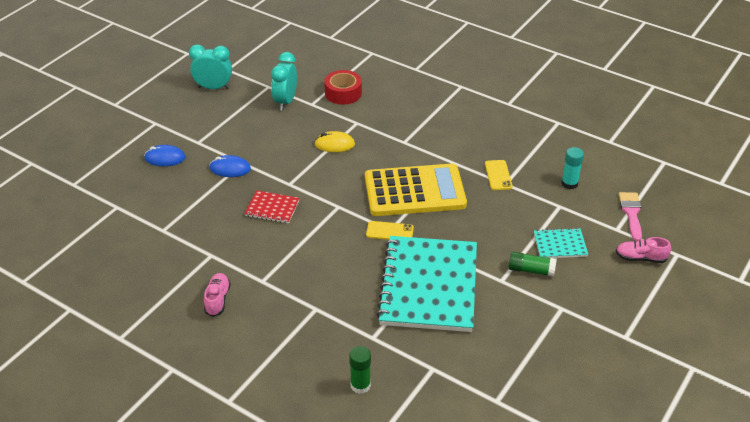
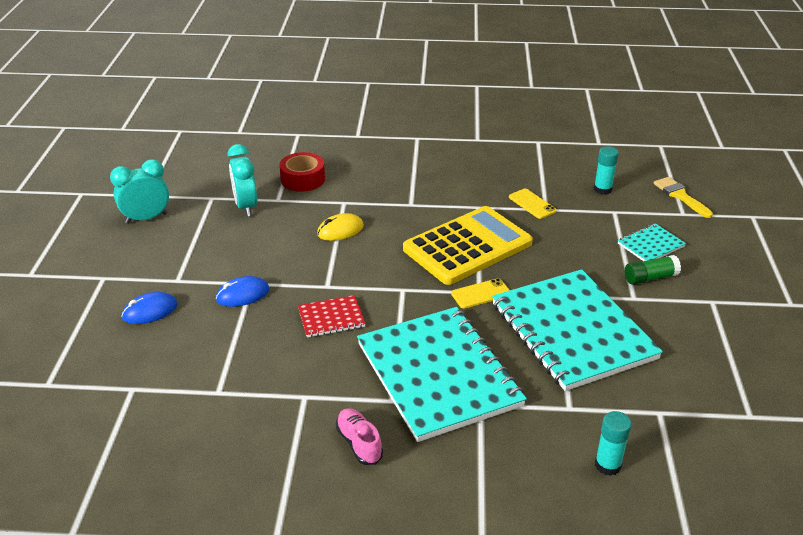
camera: 30 degrees left, 5 degrees down
(306, 277) = (438, 375): none -> turquoise notebook
(360, 385) = (608, 465): green glue stick -> turquoise glue stick
(631, 213) = (680, 196): pink brush -> yellow brush
(640, 258) = (728, 231): pink shoe -> none

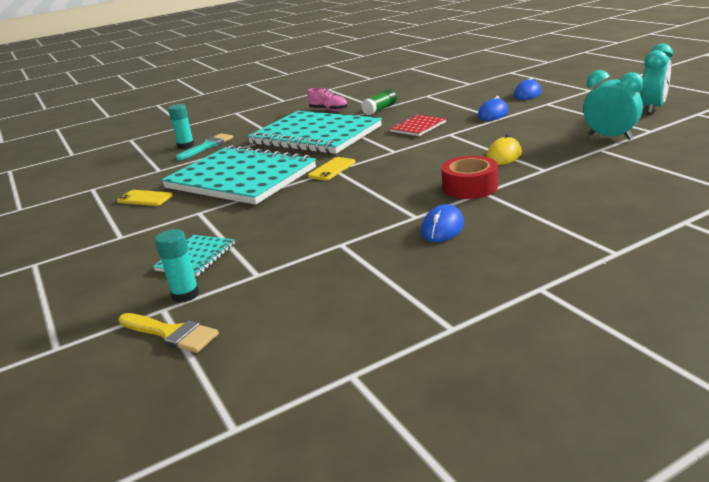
camera: 150 degrees right, 10 degrees down
(303, 179) = (620, 166): red tape -> red tape (469, 187)
(467, 246) = (381, 187): yellow calculator -> none
(474, 190) = (442, 228): none -> blue mouse
(532, 204) = (361, 242): yellow phone -> yellow phone (145, 198)
(578, 441) = (207, 146): none -> turquoise brush
(602, 189) = (289, 295): turquoise glue stick -> turquoise glue stick (185, 295)
(650, 278) = (187, 231): green glue stick -> green glue stick (380, 109)

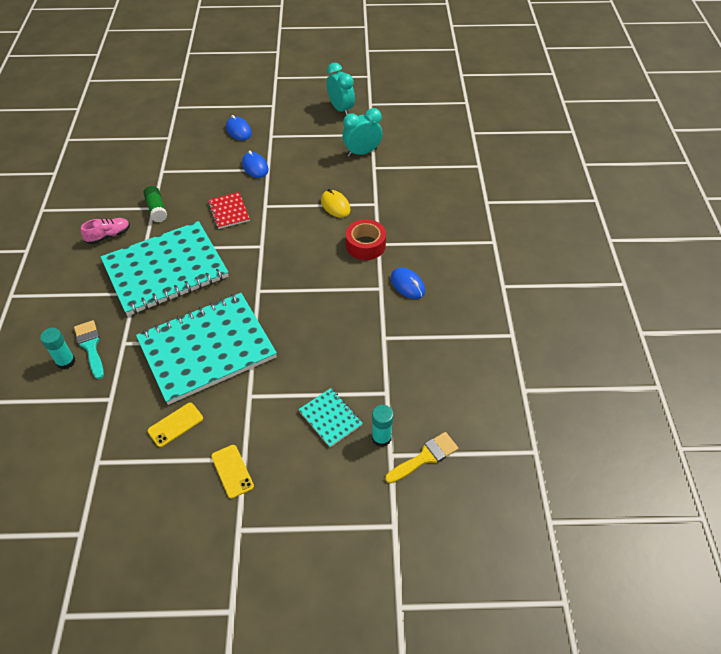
camera: 65 degrees left, 25 degrees up
(332, 169) = (255, 291): yellow phone -> yellow phone (232, 471)

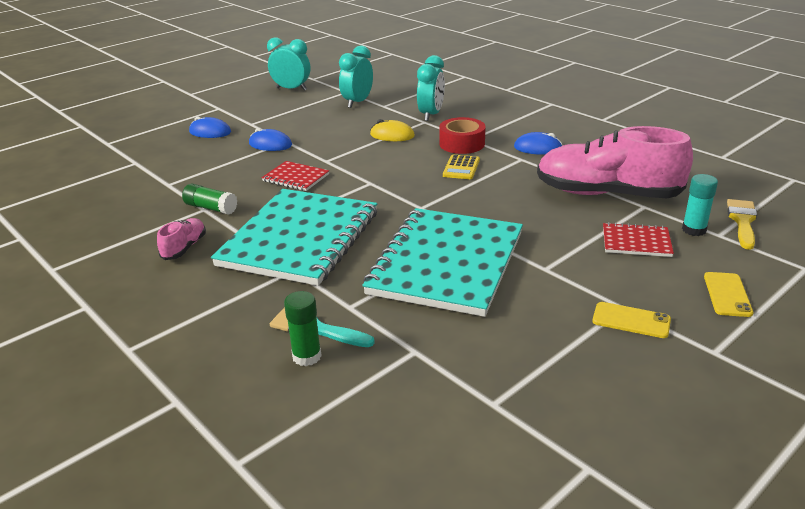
camera: 40 degrees left, 20 degrees down
(66, 362) = (307, 356): turquoise glue stick -> green glue stick
(175, 425) = (518, 326): yellow phone -> yellow phone (727, 294)
(330, 270) = (461, 168): none -> yellow calculator
(330, 418) = (636, 242): turquoise notebook -> red notebook
(381, 363) = (607, 194): none -> pink shoe
(390, 199) = (431, 115): none -> turquoise clock

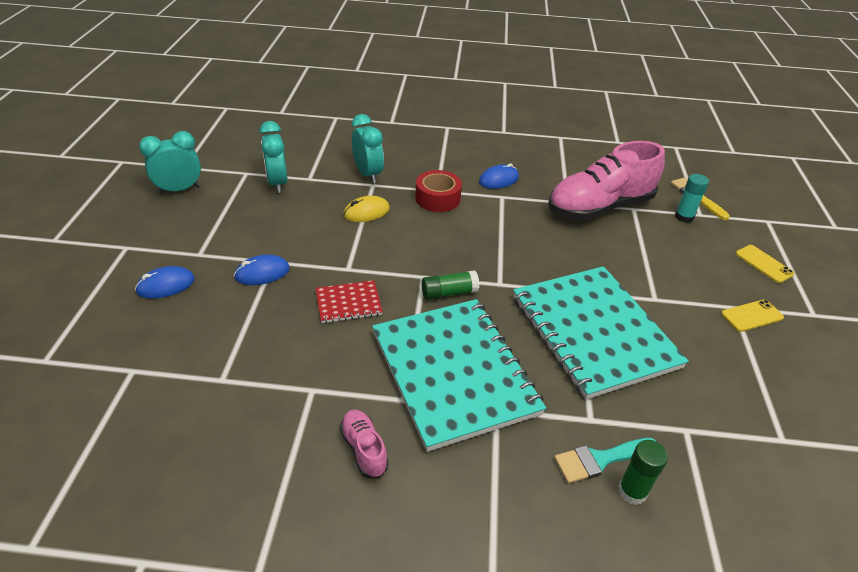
camera: 45 degrees left, 10 degrees up
(211, 208) = (318, 384): green glue stick -> green glue stick (449, 293)
(461, 168) = (472, 225): yellow calculator -> none
(636, 242) = (670, 244): red notebook -> none

